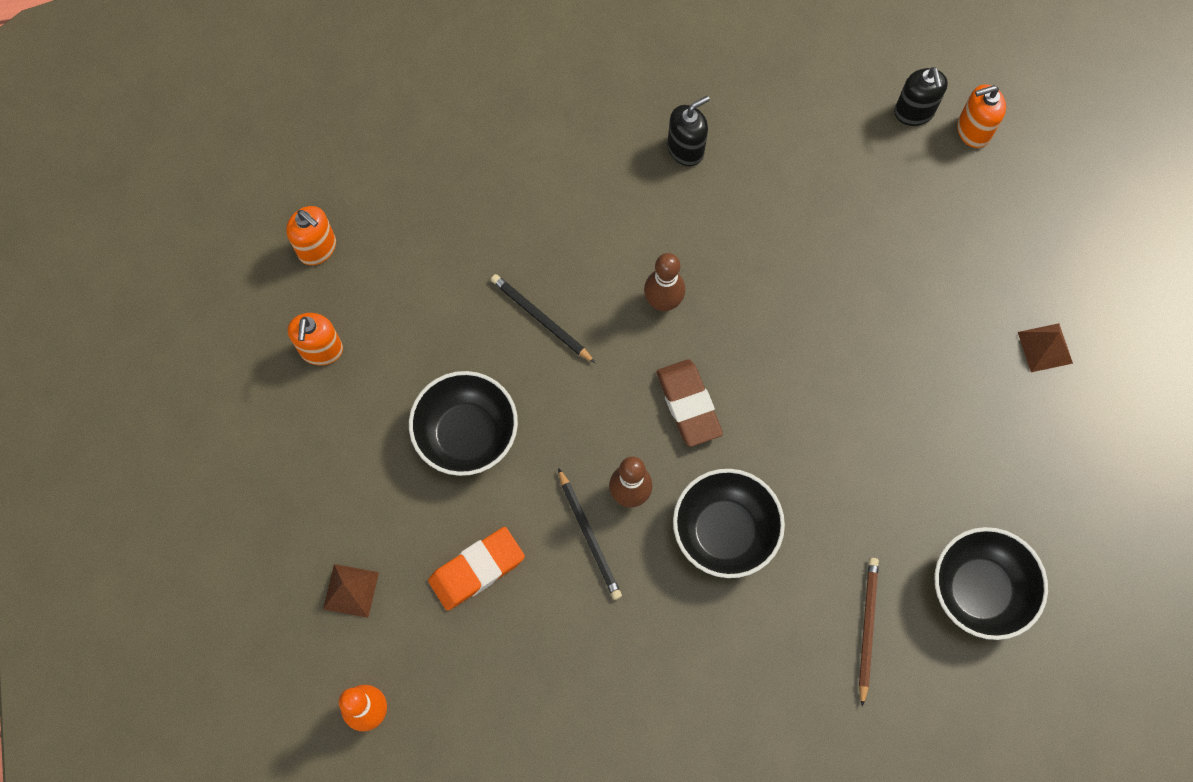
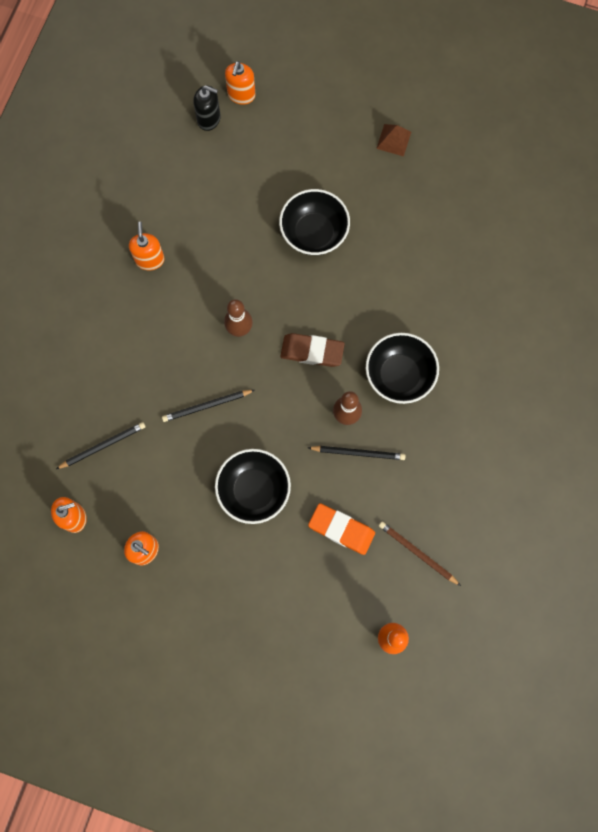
camera: 60 degrees left, 5 degrees up
(351, 590) = (311, 612): brown pyramid -> none
(422, 230) = (103, 446): none -> black pencil
(477, 570) = (341, 529): orange eraser -> orange eraser turned 60 degrees counterclockwise
(685, 149) = (150, 260): black soap dispenser -> orange soap dispenser
(867, 628) = (497, 331): brown pencil -> brown pencil (417, 553)
(979, 590) = (508, 260): black bowl -> black bowl (314, 233)

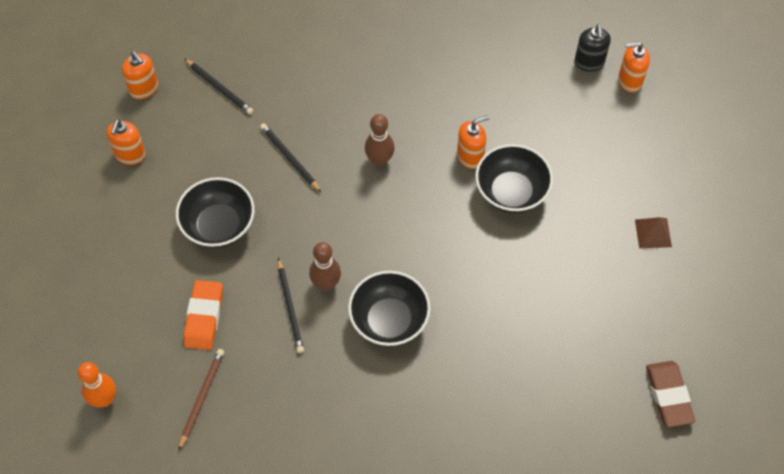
camera: 70 degrees right, 15 degrees down
(150, 260) = (418, 63): orange soap dispenser -> orange soap dispenser (470, 156)
(312, 351) = (382, 231): brown eraser -> brown eraser (668, 395)

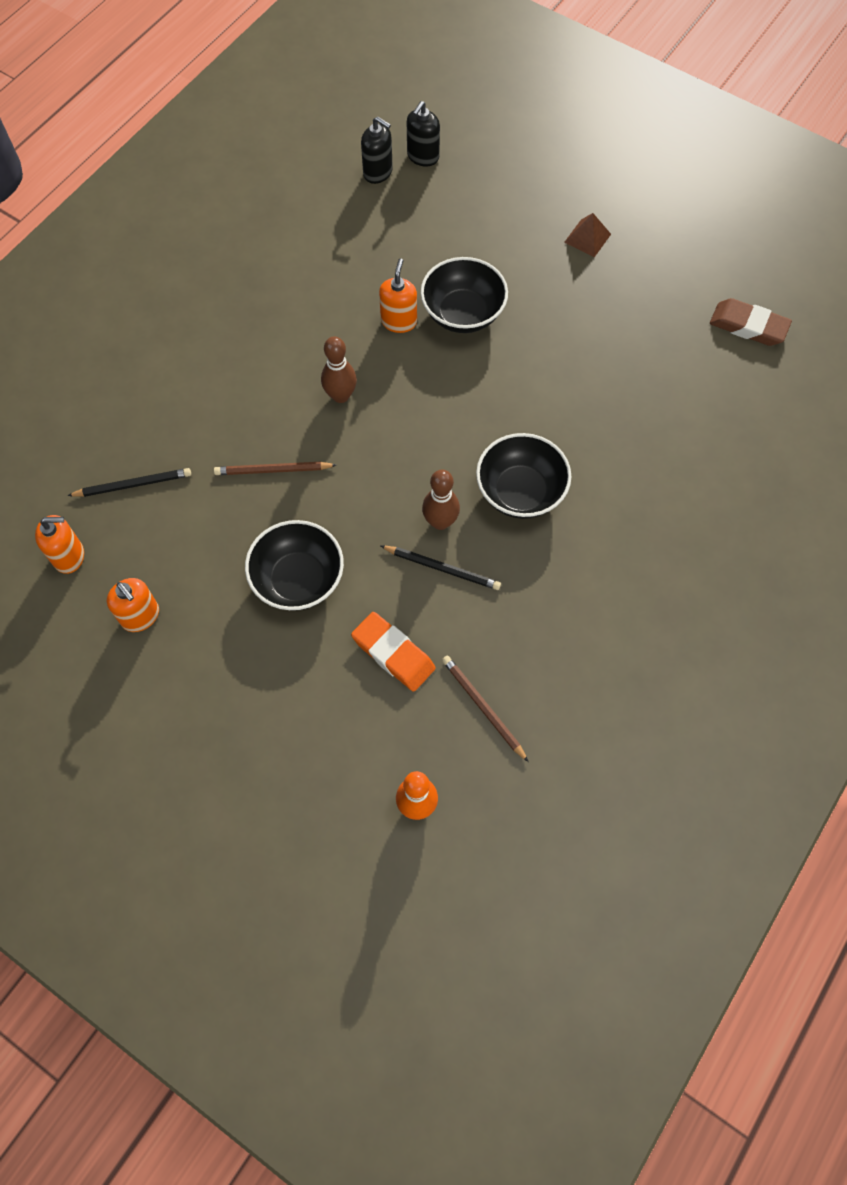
camera: 55 degrees left, 5 degrees up
(289, 158) = (273, 470): black pencil -> brown pencil
(629, 81) = (423, 157): orange soap dispenser -> black soap dispenser

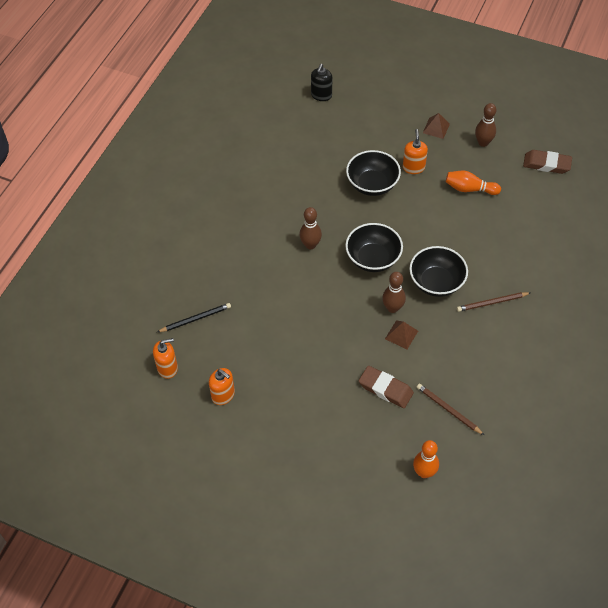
camera: 10 degrees left, 10 degrees down
(273, 470) = (281, 296): brown pencil -> brown pencil (492, 303)
(298, 579) = (315, 356): black bowl -> black bowl (373, 259)
(378, 172) = (296, 109): black soap dispenser -> none
(393, 653) = (385, 389): orange eraser -> brown eraser
(399, 321) = (334, 195): orange soap dispenser -> orange soap dispenser (413, 167)
(442, 568) = (401, 334): black pencil -> brown pyramid
(614, 346) = (469, 189): none -> orange bowling pin
(655, 274) = (483, 142): none -> brown bowling pin

